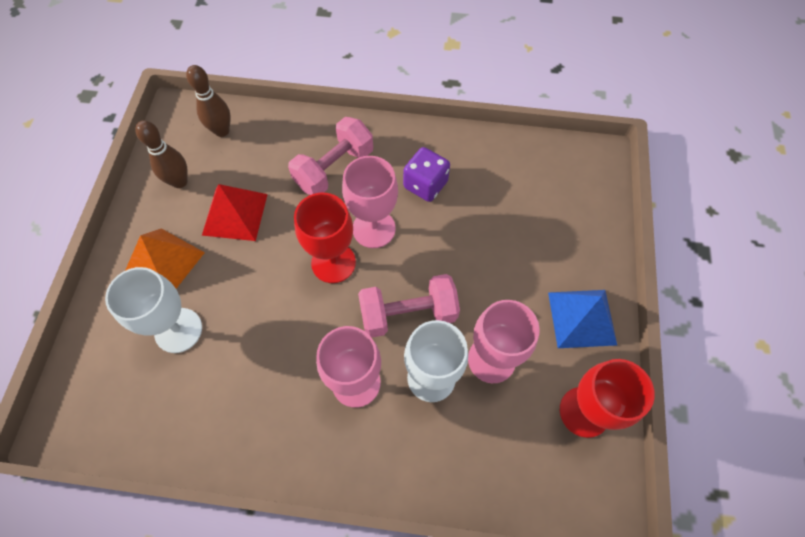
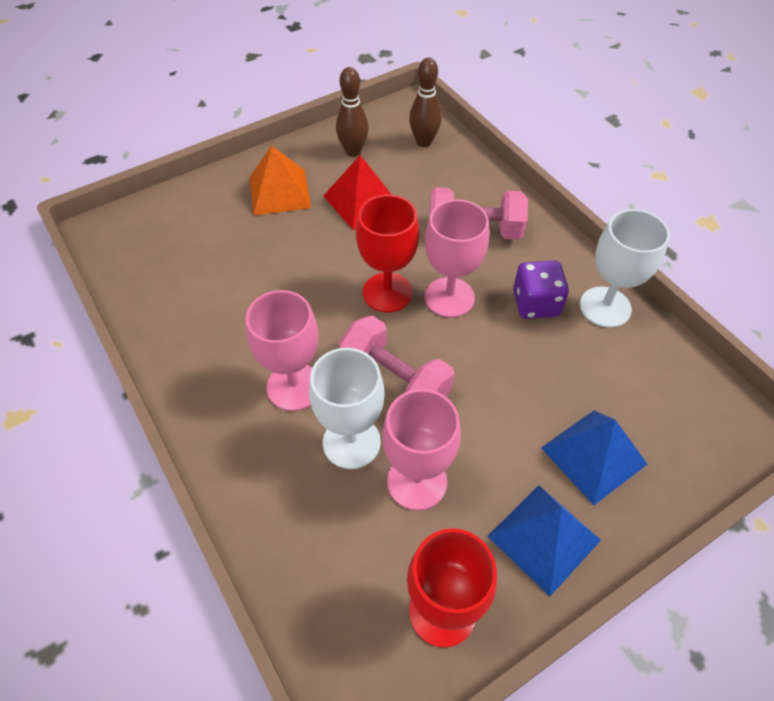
camera: 50 degrees right, 10 degrees down
(178, 330) = (232, 240): white goblet -> white goblet (605, 307)
(553, 247) = (594, 455): none -> blue pyramid

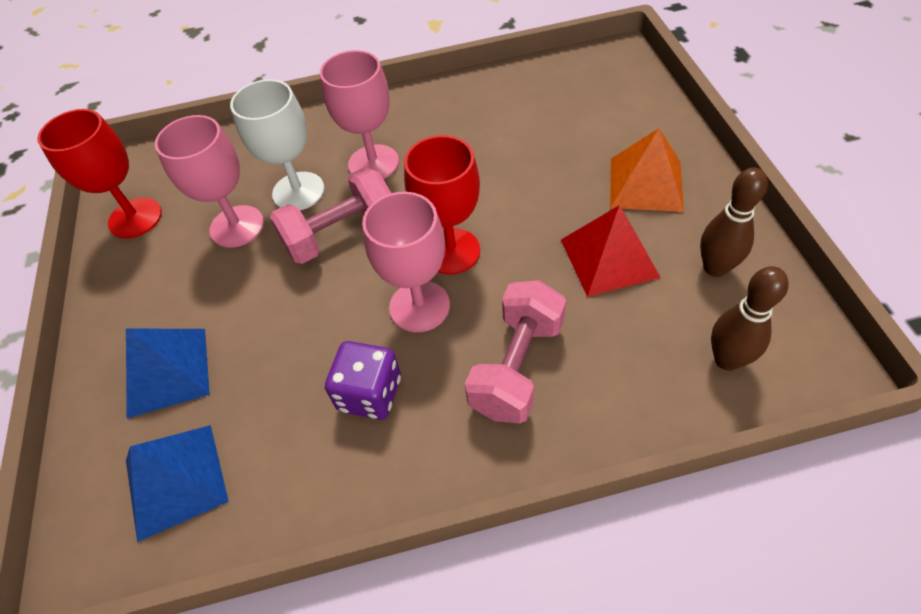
camera: 115 degrees right, 0 degrees up
(543, 538) = (132, 300): blue pyramid -> blue pyramid (176, 480)
(605, 307) = (326, 476): white goblet -> none

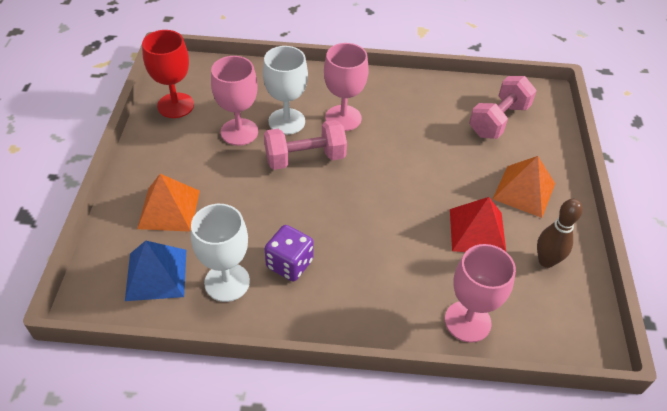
camera: 10 degrees right, 5 degrees down
(167, 372) = (169, 209): blue pyramid -> orange pyramid
(287, 454) = (227, 282): none -> white goblet
(419, 306) = (340, 221): pink goblet -> pink goblet (467, 321)
(451, 251) = (374, 193): red goblet -> none
(517, 366) = (388, 278): pink dumbbell -> pink dumbbell (498, 120)
(727, 360) = (527, 320): brown bowling pin -> none

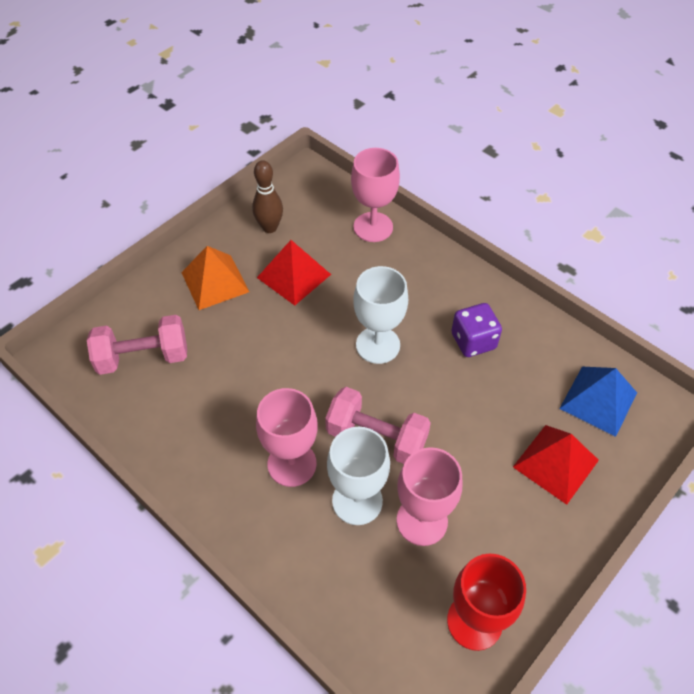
camera: 140 degrees left, 5 degrees up
(169, 209) = (556, 463): orange pyramid -> red pyramid
(227, 282) = (537, 357): white goblet -> white goblet (378, 345)

